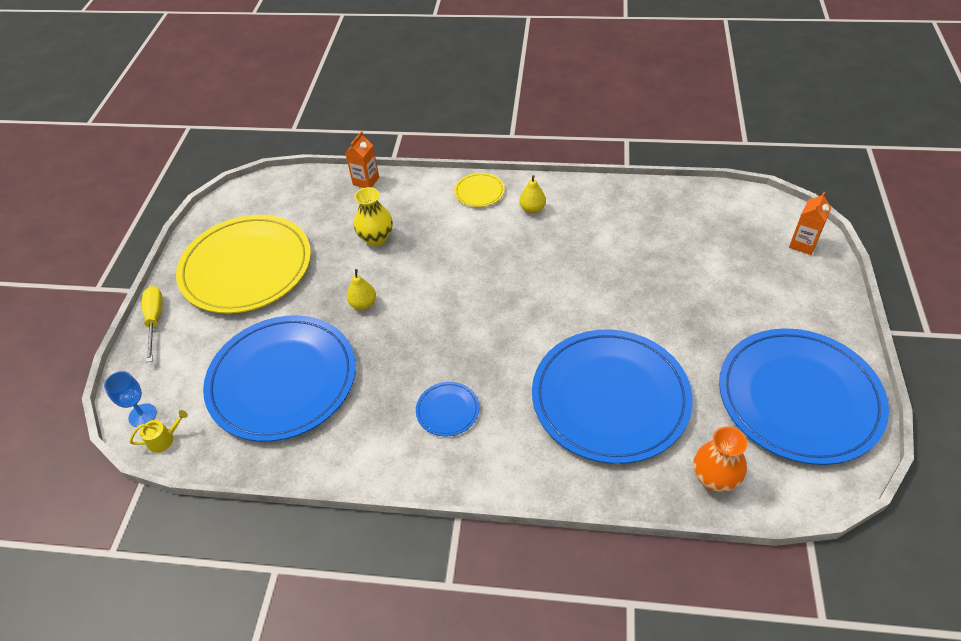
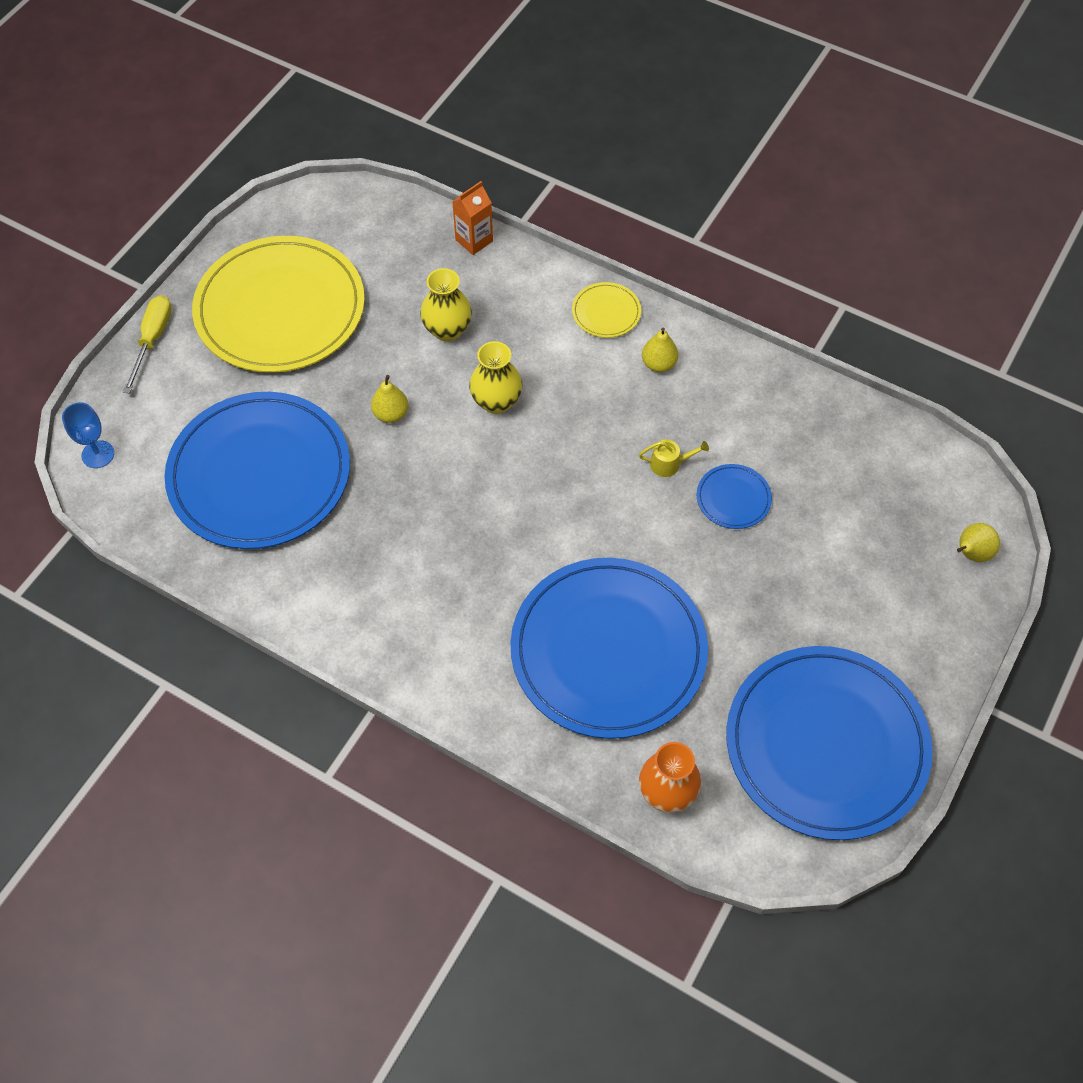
camera: 20 degrees right, 10 degrees up
(164, 439) = (109, 492): yellow watering can -> yellow watering can (669, 464)
(435, 269) = (496, 402): none -> yellow vase
(447, 410) = (420, 587): blue plate -> blue plate (733, 498)
(803, 244) = (971, 553): orange carton -> yellow pear

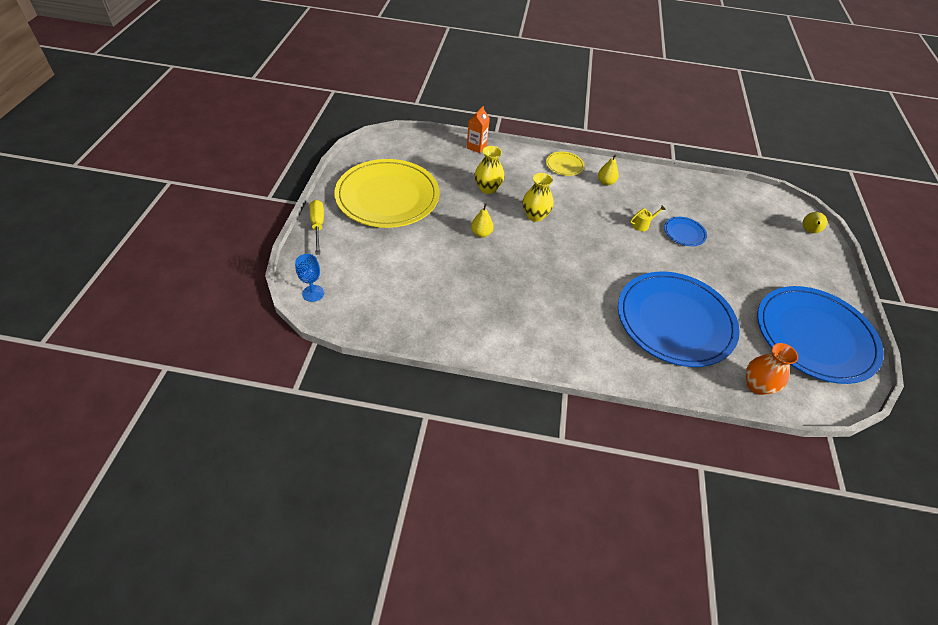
camera: 25 degrees left, 10 degrees down
(259, 474) = (422, 280): blue plate -> none

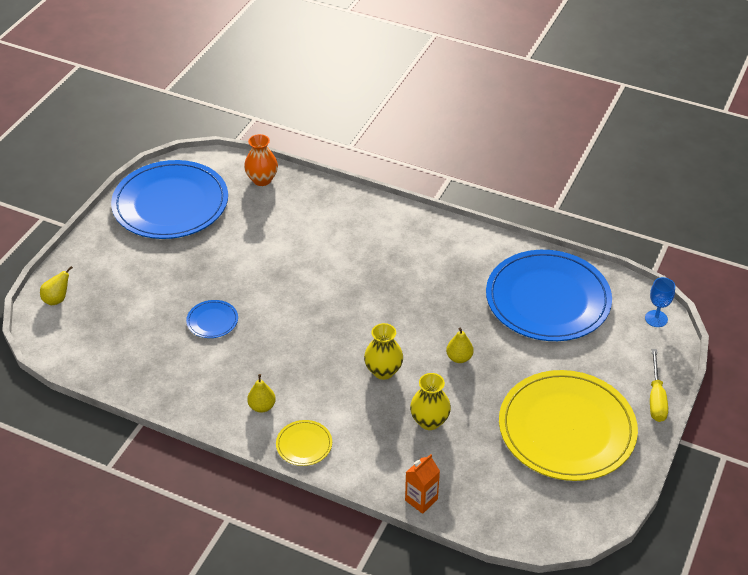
camera: 160 degrees left, 5 degrees down
(642, 225) = (256, 339): yellow watering can -> none
(675, 321) = (296, 236): blue plate -> blue plate (548, 299)

